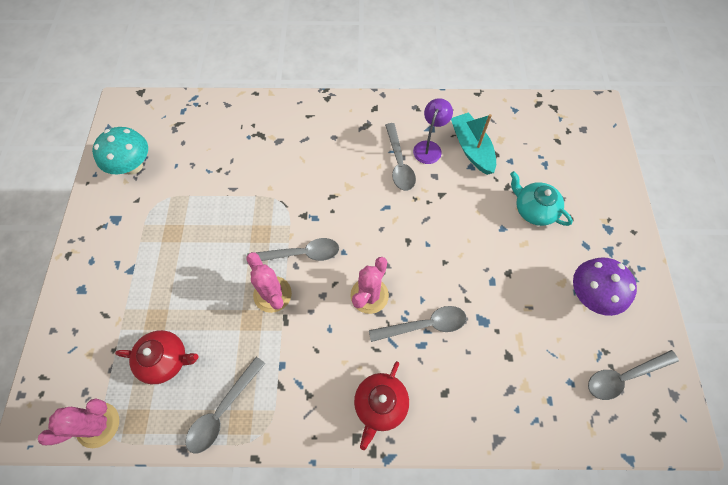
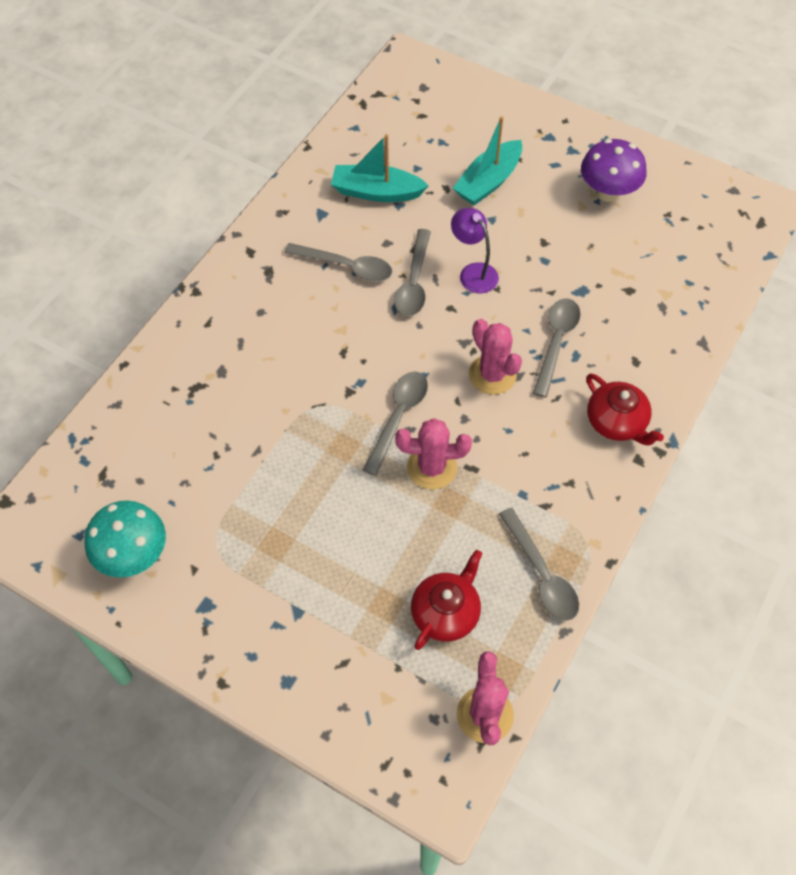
camera: 60 degrees left, 5 degrees down
(429, 147) = (346, 228): purple lamp -> purple lamp (473, 272)
(534, 209) = (488, 182): turquoise teapot -> turquoise boat
(623, 376) = (698, 215): grey spoon -> grey spoon (414, 282)

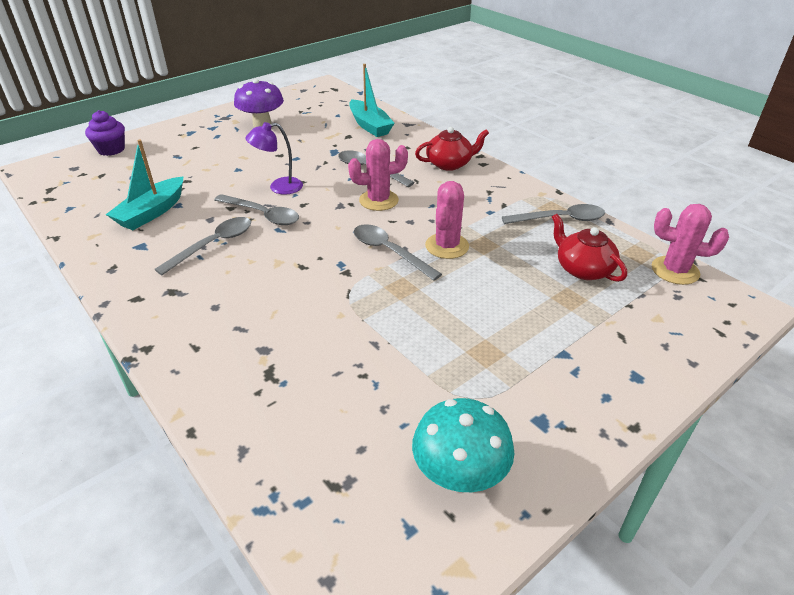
camera: 70 degrees left, 20 degrees down
(473, 93) = (111, 149): none -> purple cupcake
(488, 182) = (202, 162): turquoise boat -> turquoise boat (369, 126)

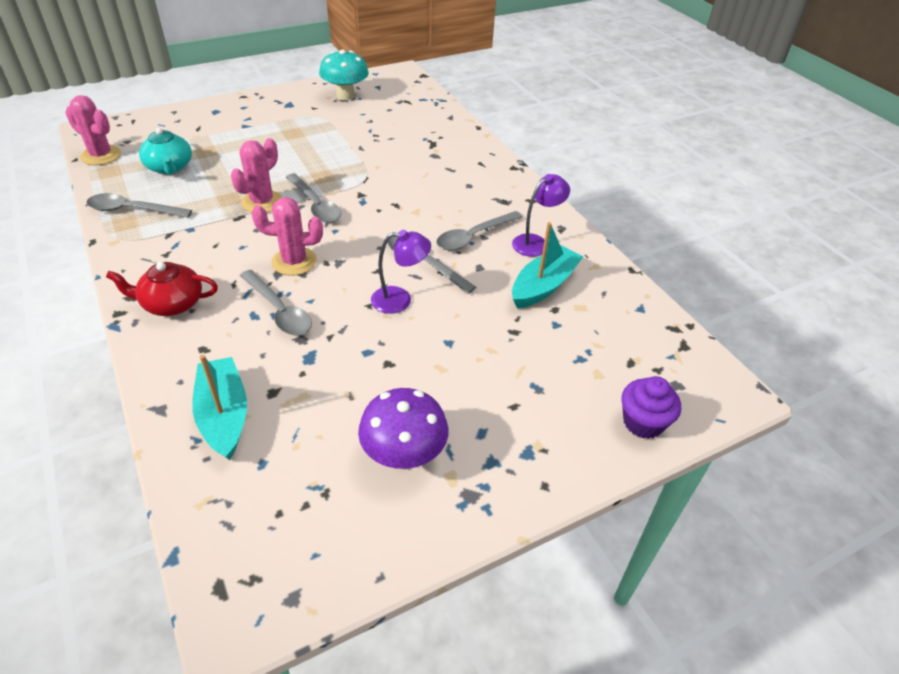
camera: 170 degrees left, 5 degrees up
(147, 248) = (536, 242): none -> purple lamp
(583, 269) = (169, 167): red teapot -> turquoise teapot

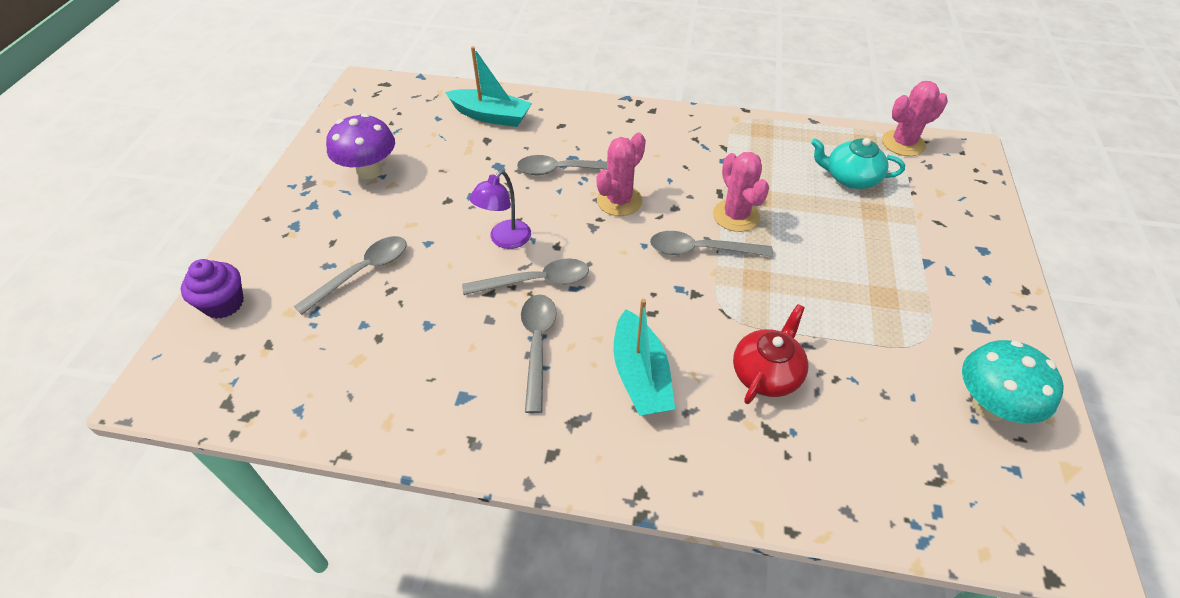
camera: 130 degrees right, 5 degrees up
(132, 210) = (780, 138): grey spoon -> grey spoon (362, 272)
(172, 304) = (625, 125): red teapot -> red teapot (766, 373)
(536, 242) = (475, 395): purple lamp -> none
(543, 286) = (412, 351): turquoise boat -> turquoise boat (640, 375)

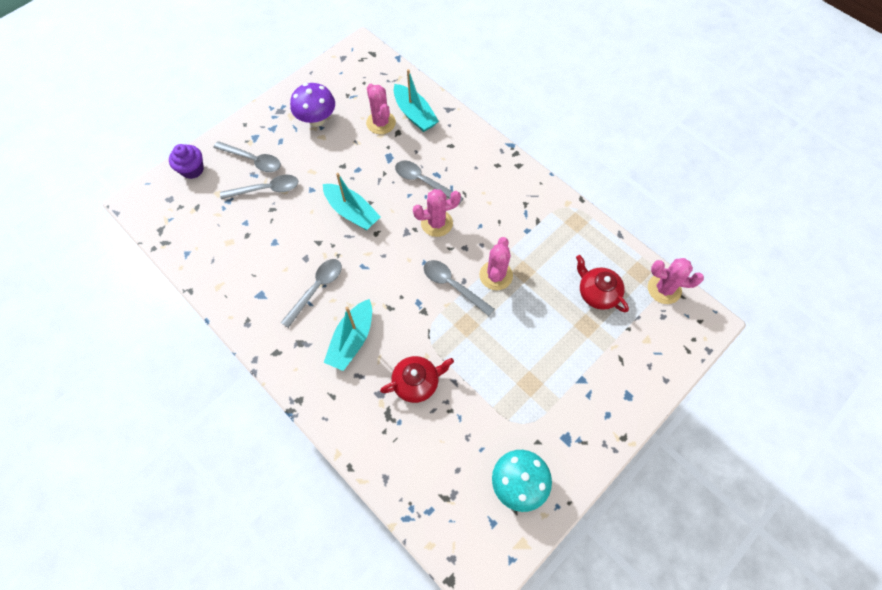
camera: 35 degrees right, 15 degrees up
(457, 140) = (381, 123): none -> pink cactus
(505, 240) = (352, 212): purple lamp -> turquoise boat
(536, 281) = (346, 249): grey spoon -> grey spoon (253, 160)
(850, 178) = (597, 293): turquoise teapot -> red teapot

